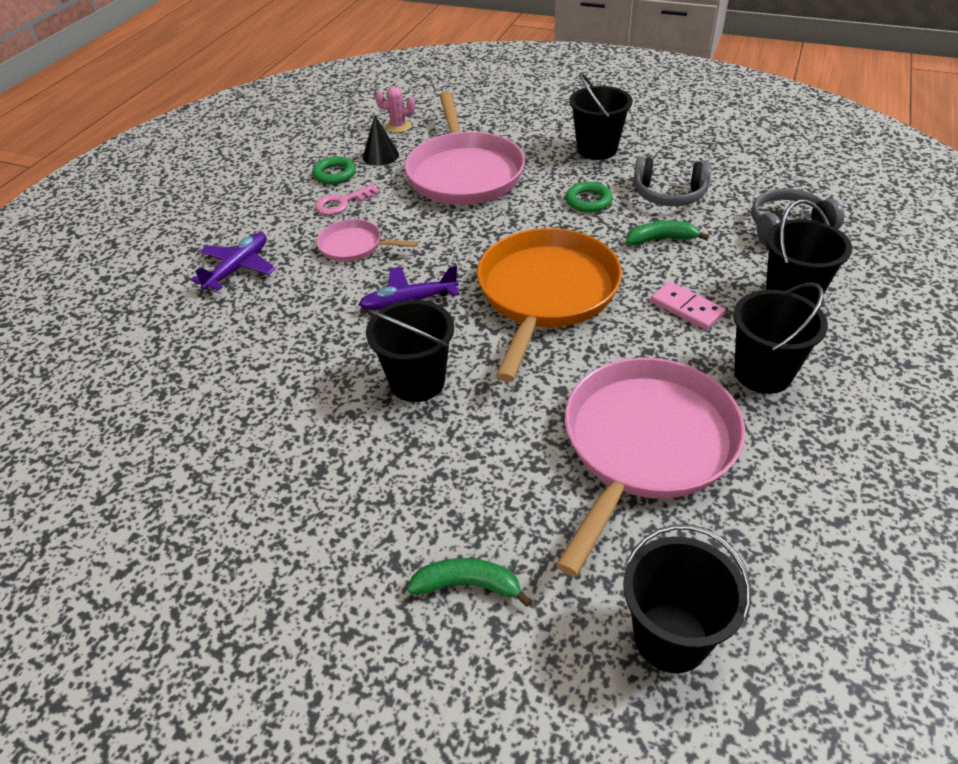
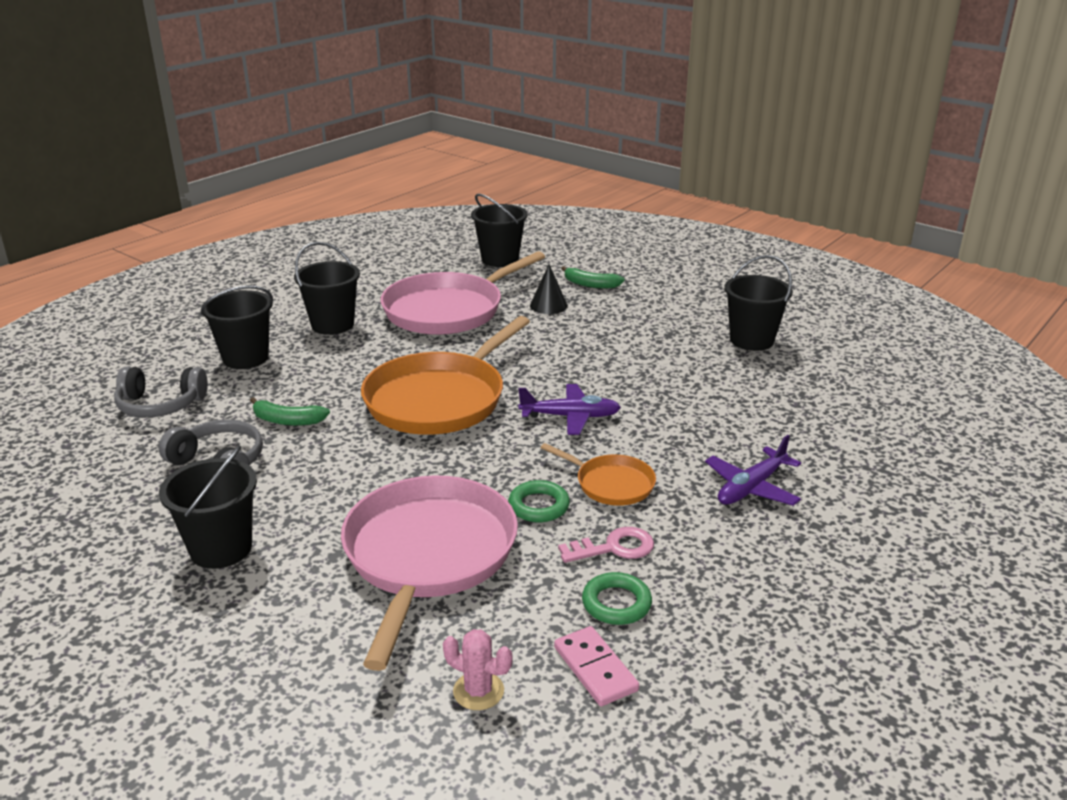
camera: 165 degrees left, 15 degrees down
(354, 246) = (611, 484): pink pan -> orange pan
(380, 156) = (534, 623): black cone -> black cone (548, 305)
(417, 382) = (585, 364): black bucket -> black bucket (751, 340)
(588, 201) = (312, 476): green ring -> green ring (538, 506)
(686, 308) = (335, 367): pink domino -> pink domino (595, 669)

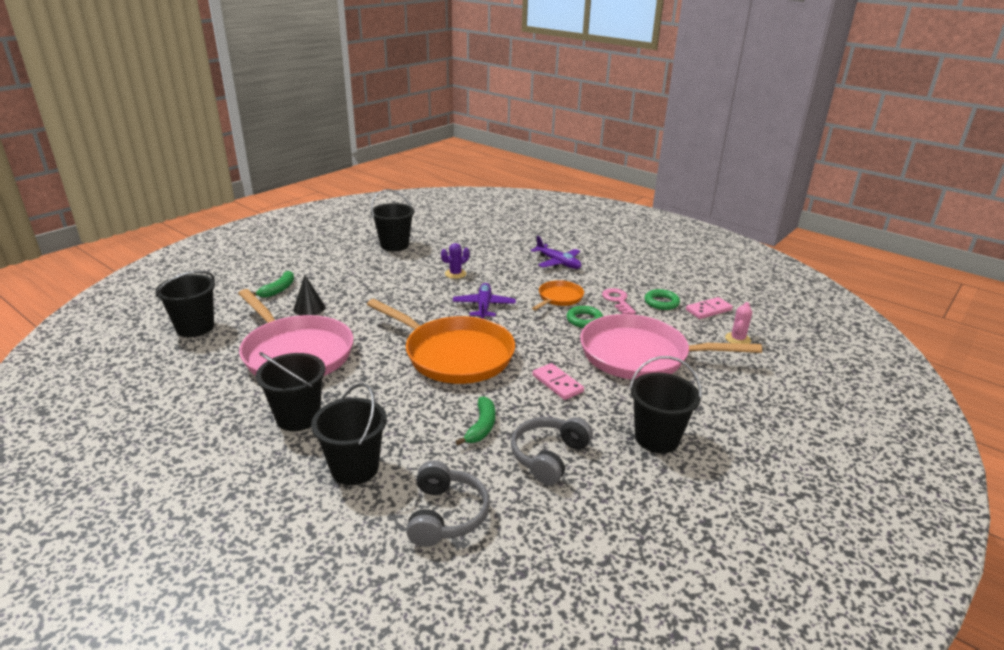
camera: 90 degrees left, 0 degrees up
(363, 474) = (557, 383): none -> pink domino
(671, 391) = (455, 274): none -> purple cactus

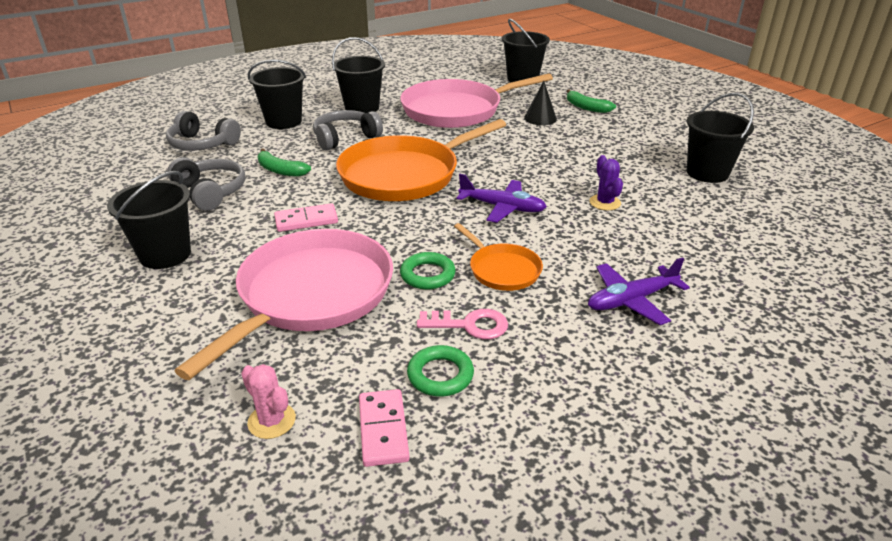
camera: 110 degrees right, 5 degrees up
(389, 406) = (345, 138): none -> grey headphones

